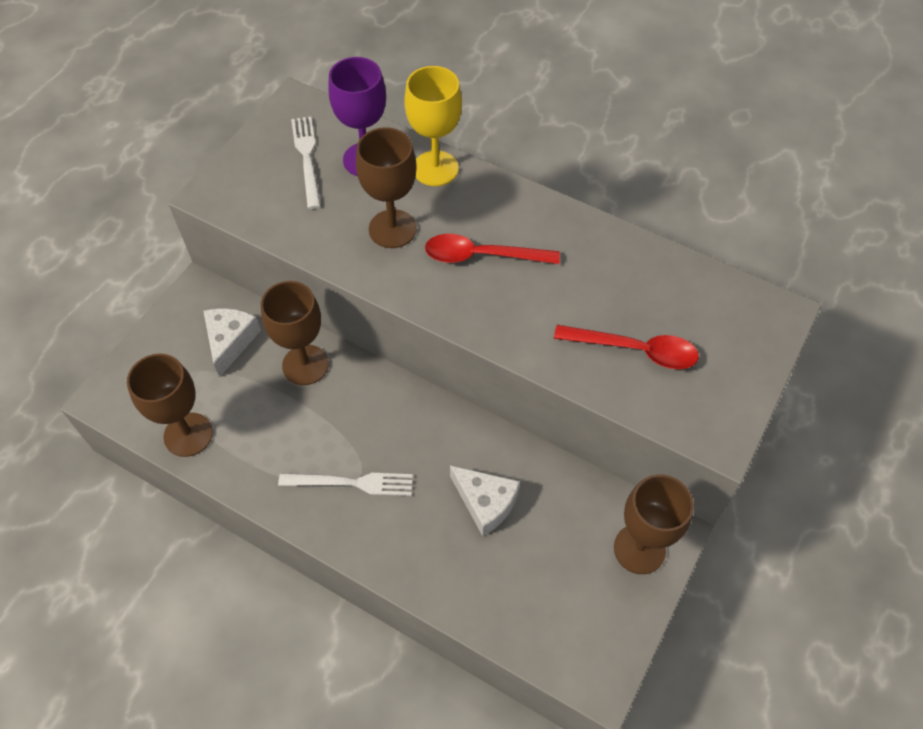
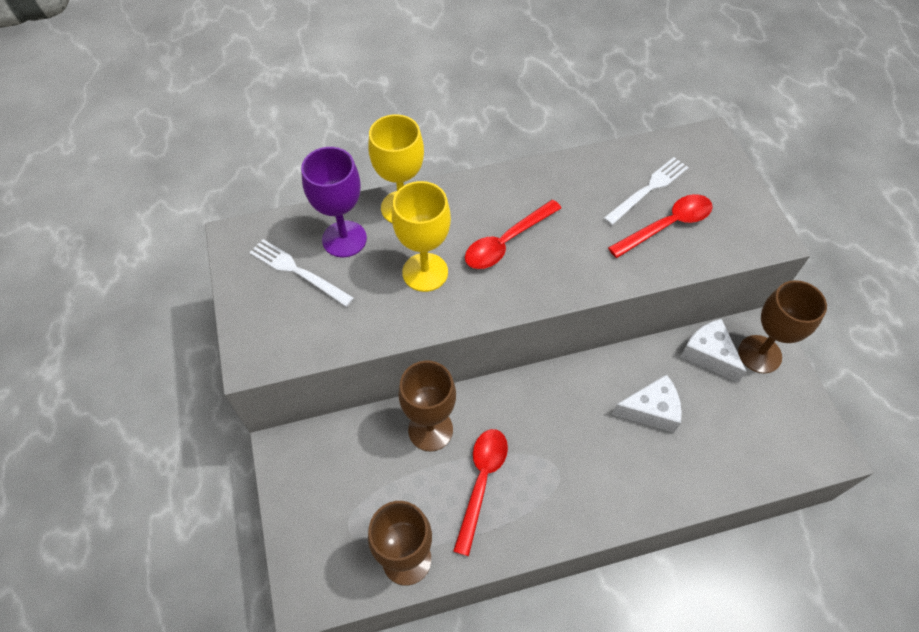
camera: 45 degrees left, 0 degrees up
(230, 341) = (355, 463): white cheese -> white cheese (708, 354)
(296, 433) = (481, 482): none -> red spoon
(351, 483) = (558, 479): white fork -> white fork (648, 189)
(392, 229) = (425, 272): brown goblet -> yellow goblet

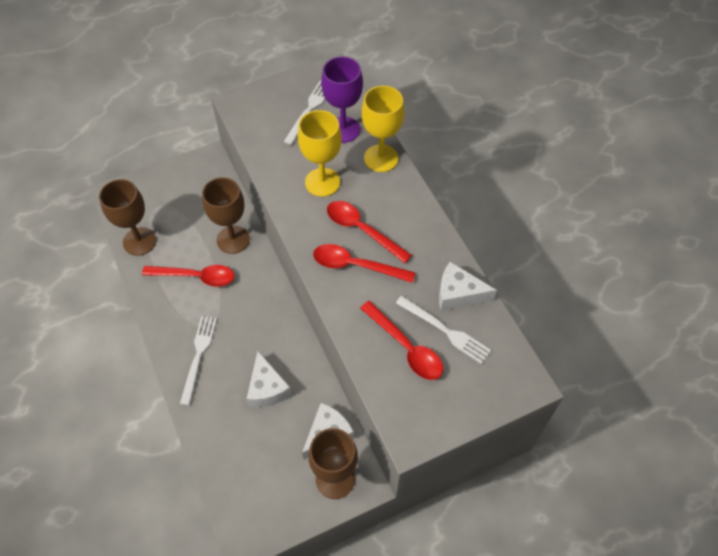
camera: 80 degrees right, 0 degrees up
(556, 255) = (355, 265): none -> red spoon
(602, 486) = (198, 356): none -> white fork
(604, 170) = (458, 294): none -> white cheese

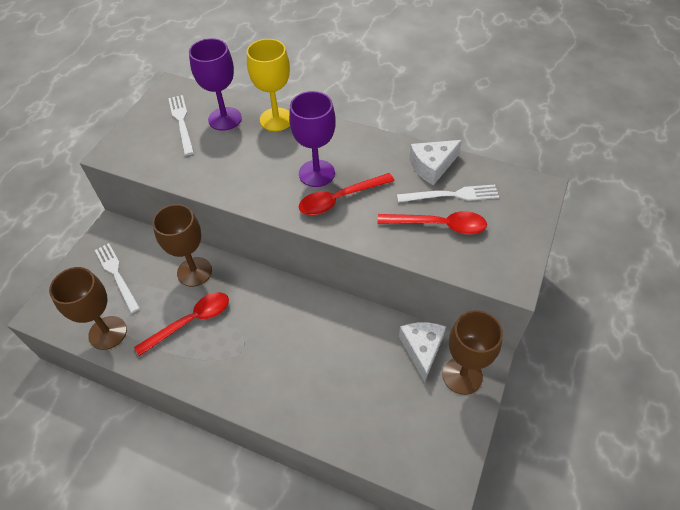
camera: 40 degrees left, 5 degrees down
(198, 356) = (258, 378): white fork -> white fork (117, 275)
(267, 388) = (341, 356): white cheese -> none
(322, 182) = (249, 162): yellow goblet -> none
(362, 230) = (316, 173): red spoon -> purple goblet

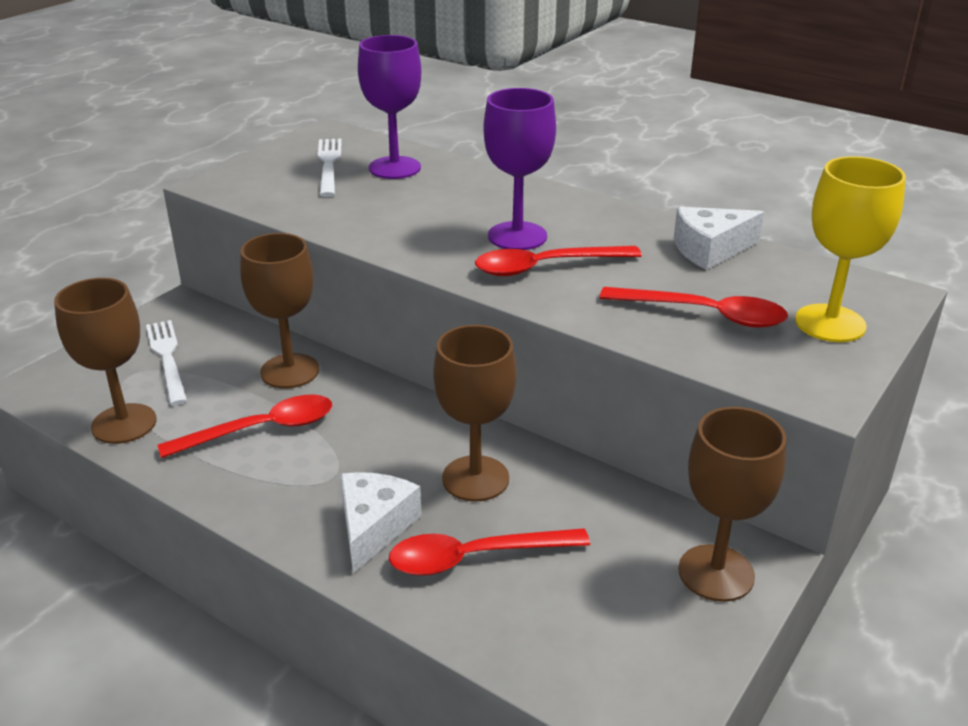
camera: 10 degrees right, 20 degrees down
(276, 119) = (473, 176): yellow goblet -> yellow goblet (830, 323)
(322, 334) = (475, 478): none -> brown goblet
(335, 391) = (475, 557): none -> red spoon
(422, 349) = (648, 525): white cheese -> white cheese (374, 527)
(451, 195) = (735, 284): white fork -> none

